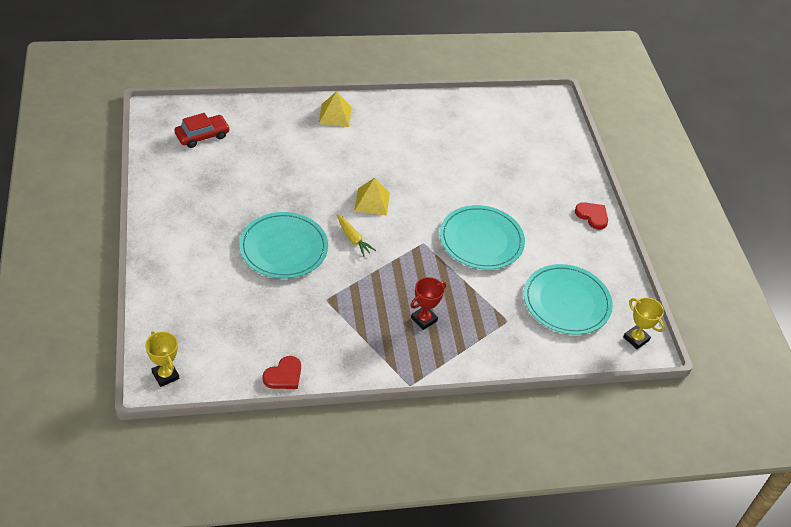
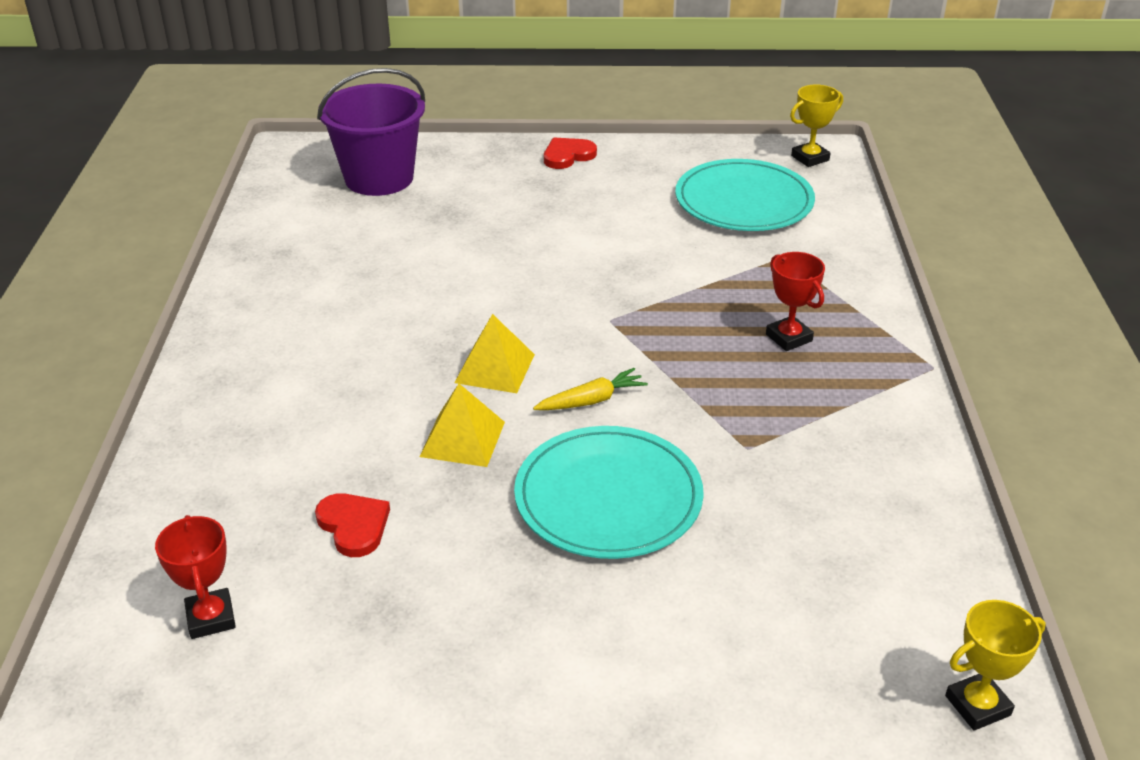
camera: 75 degrees left, 10 degrees down
(202, 136) = (211, 618): red car -> red trophy
(284, 375) = (942, 518): red heart -> red heart (354, 526)
(335, 115) = (226, 395): yellow pyramid -> yellow pyramid (462, 439)
(481, 240) = (608, 259): turquoise plate -> none
(536, 138) = (379, 178): none -> purple bucket

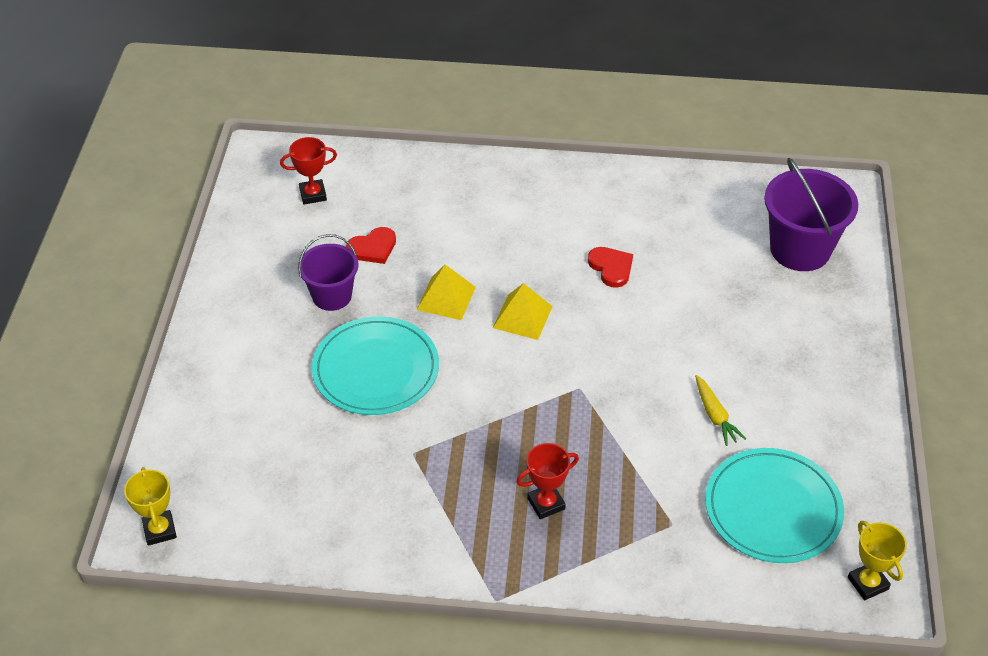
camera: 95 degrees right, 10 degrees up
(461, 562) = (332, 296): none -> purple bucket
(568, 155) = (853, 380): red heart -> red heart (611, 268)
(591, 400) = (478, 369): yellow carrot -> yellow carrot (715, 416)

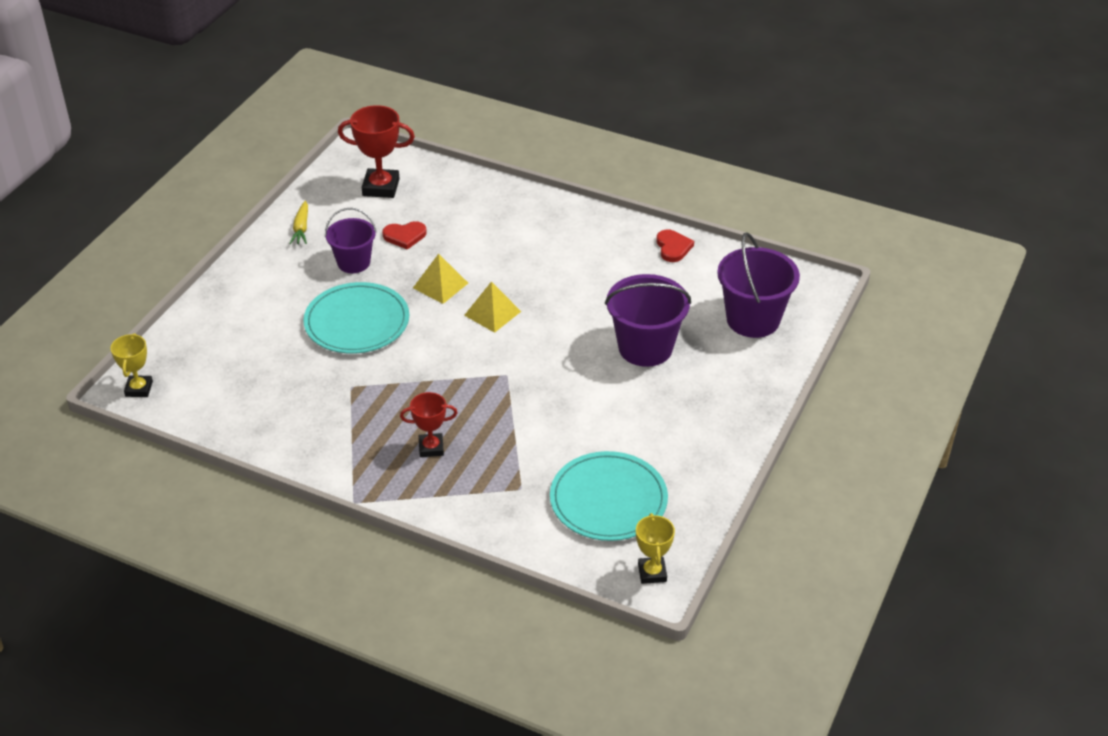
camera: 20 degrees right, 5 degrees down
(313, 194) = (381, 187): red trophy -> red trophy, size x1.61
(611, 268) = (585, 295): red heart -> red heart (673, 247)
(709, 313) = (645, 347): none -> purple bucket
(715, 416) = (603, 422): yellow carrot -> yellow carrot (301, 228)

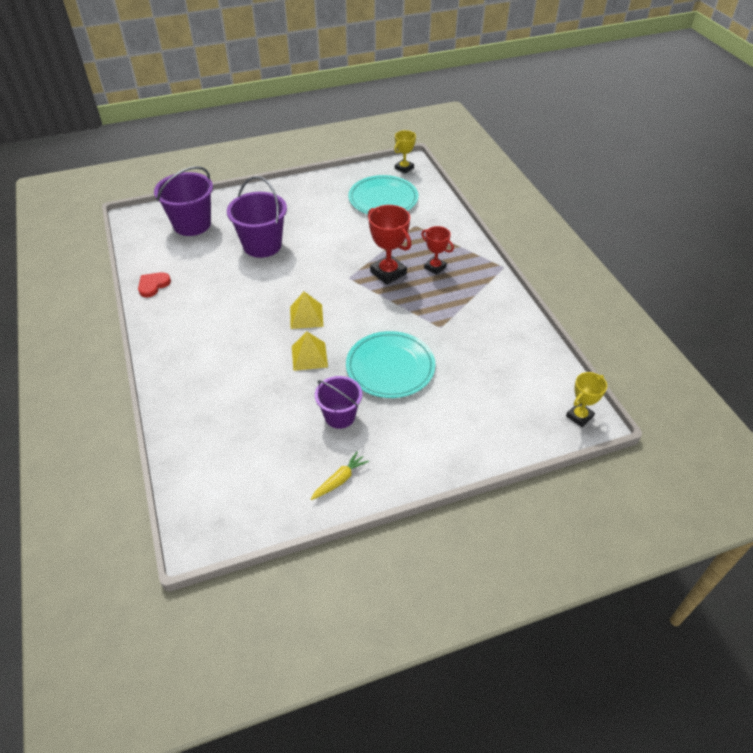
camera: 135 degrees left, 5 degrees up
(381, 187) = (237, 475): red trophy -> red trophy (388, 273)
(405, 236) = (280, 413): red heart -> none

